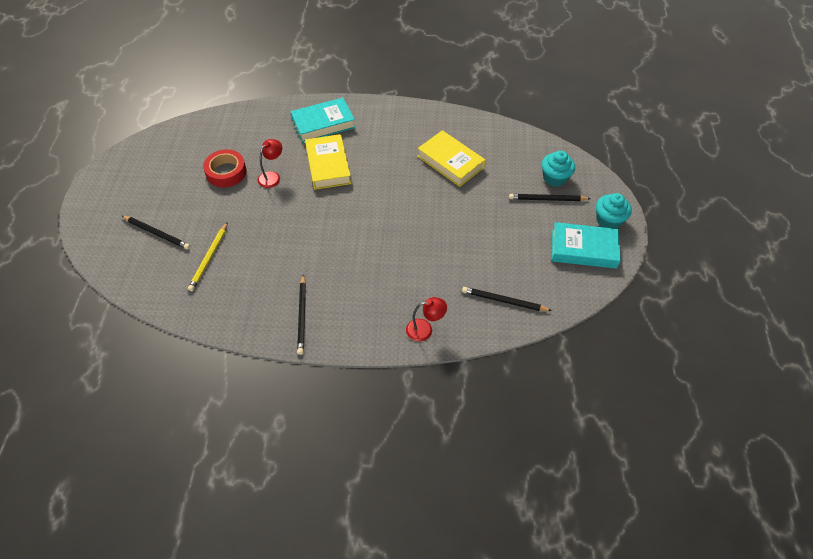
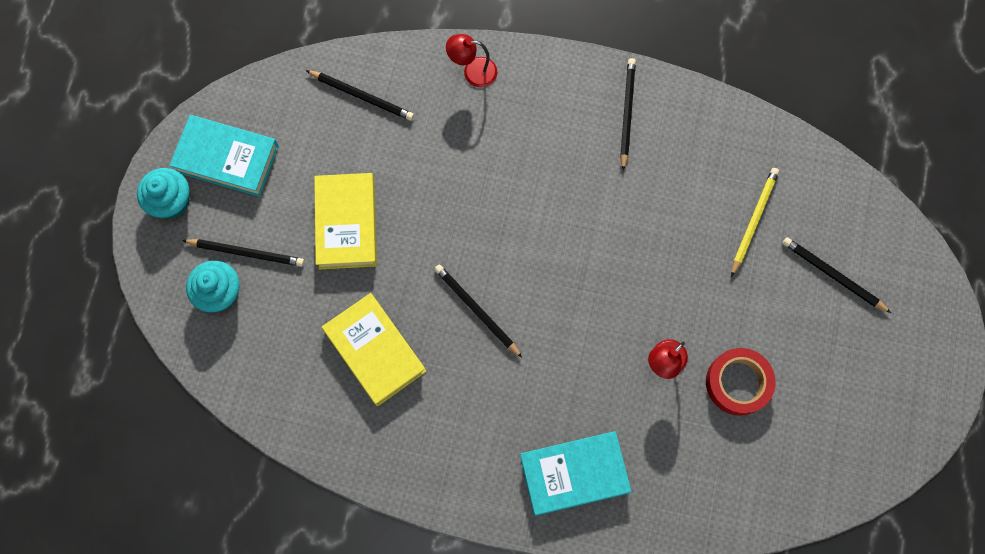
camera: 170 degrees left, 20 degrees up
(328, 165) = (573, 373): yellow book -> yellow book (346, 223)
(393, 188) = (476, 310): none -> black pencil

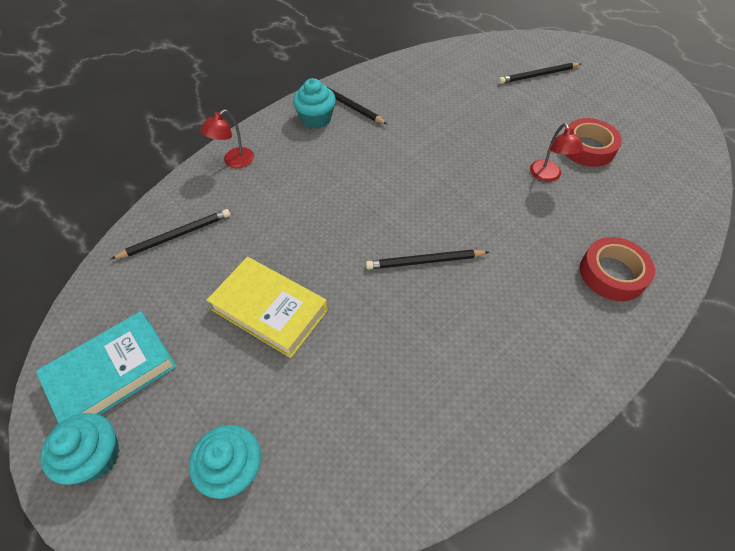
camera: 55 degrees left, 20 degrees down
(246, 253) = (217, 414): black pencil -> none
(375, 351) = (405, 358): yellow book -> none
(574, 474) = (612, 274): turquoise book -> red tape
(583, 98) = (316, 119): none -> turquoise cupcake
(753, 220) = (474, 88): yellow pencil -> none

